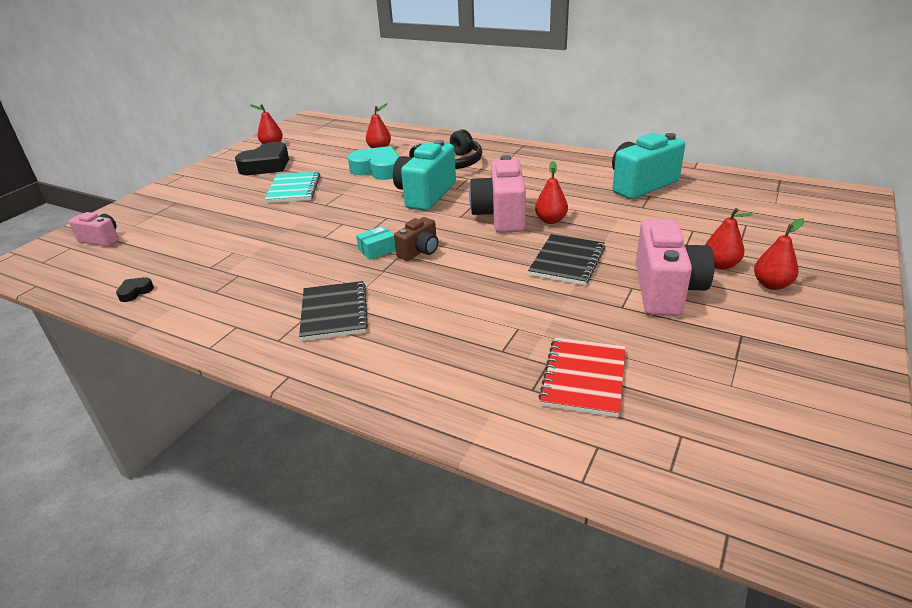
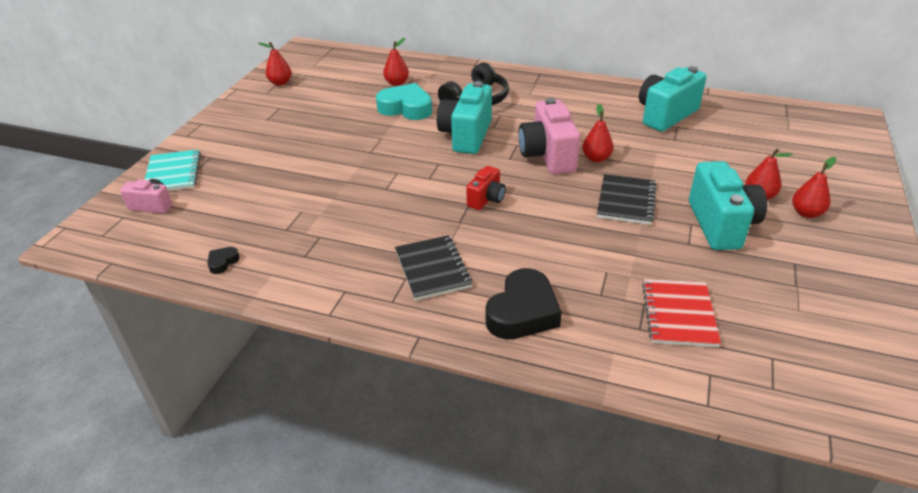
camera: 10 degrees left, 5 degrees up
(266, 165) = (286, 108): black heart -> black heart (522, 312)
(294, 189) = (329, 135): turquoise notebook -> turquoise notebook (173, 173)
(377, 250) = (445, 200): turquoise box -> none
(420, 251) = (486, 199): brown camera -> red camera
(666, 290) = (721, 225): pink camera -> turquoise camera

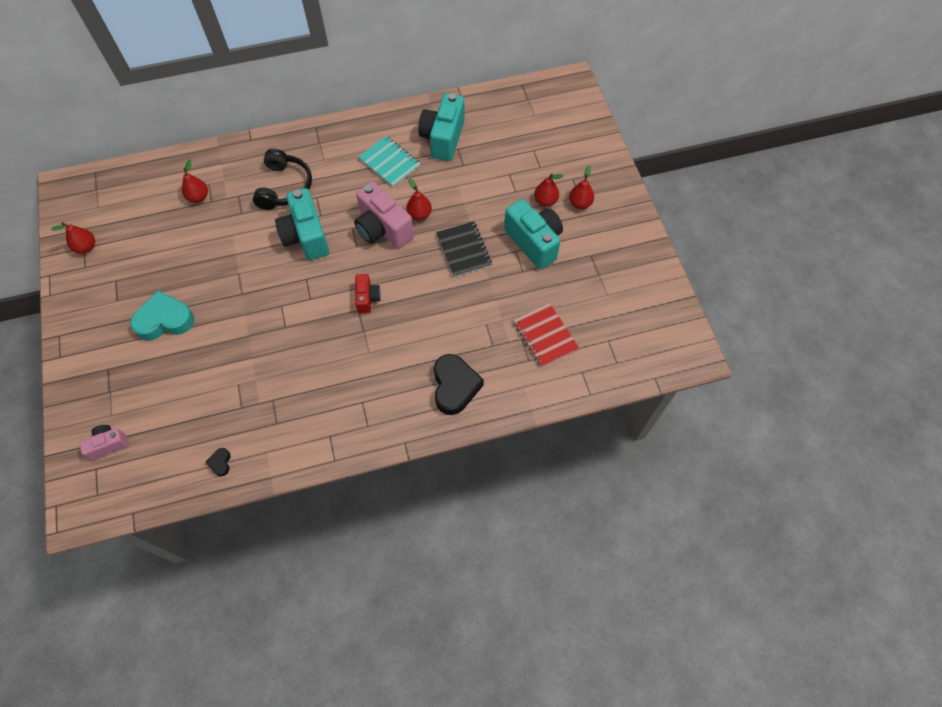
camera: 35 degrees left, 25 degrees up
(173, 173) = (92, 403): turquoise notebook -> turquoise notebook (389, 162)
(406, 108) = (232, 226): turquoise heart -> turquoise heart (165, 320)
(433, 269) = (375, 384): black notebook -> none

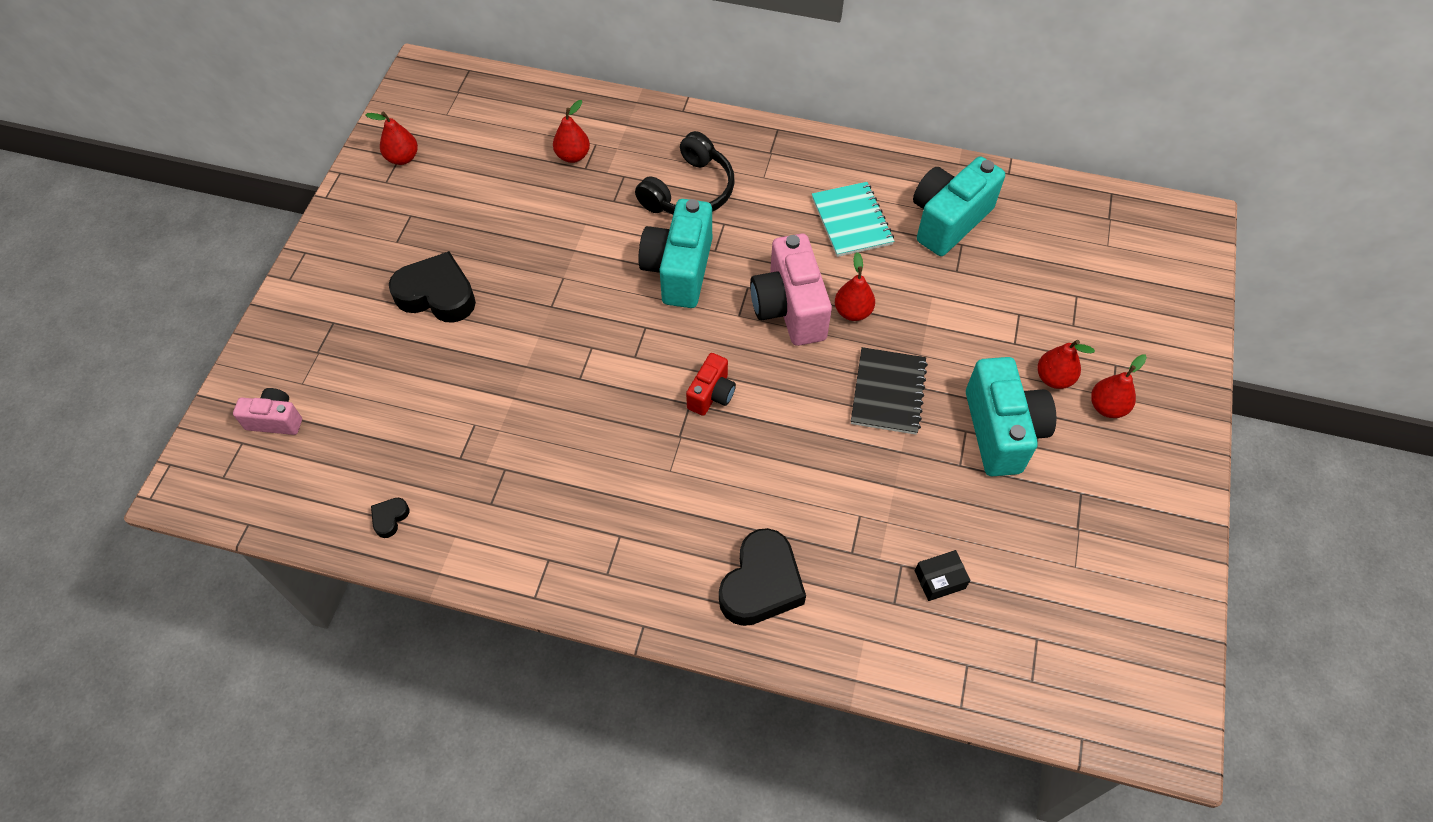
camera: 30 degrees right, 5 degrees down
(165, 320) = (437, 294): turquoise heart -> black heart
(545, 336) = (939, 579): red notebook -> black box

